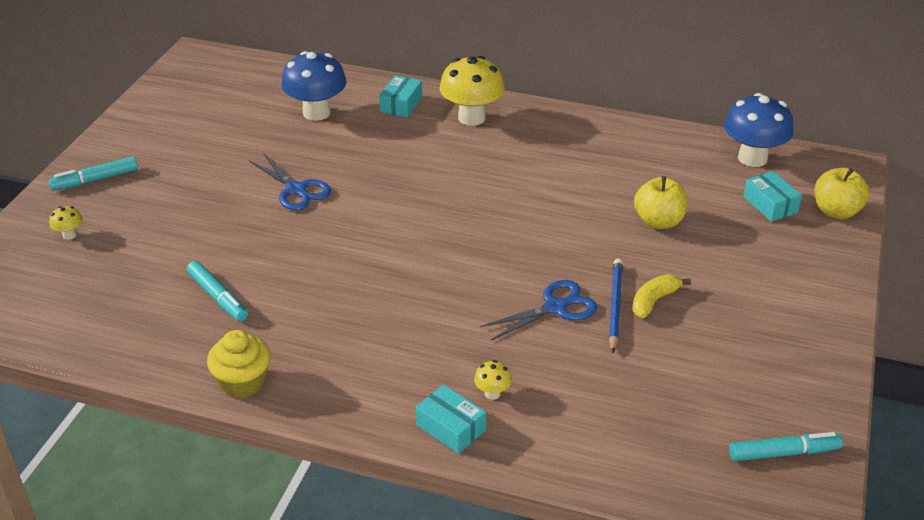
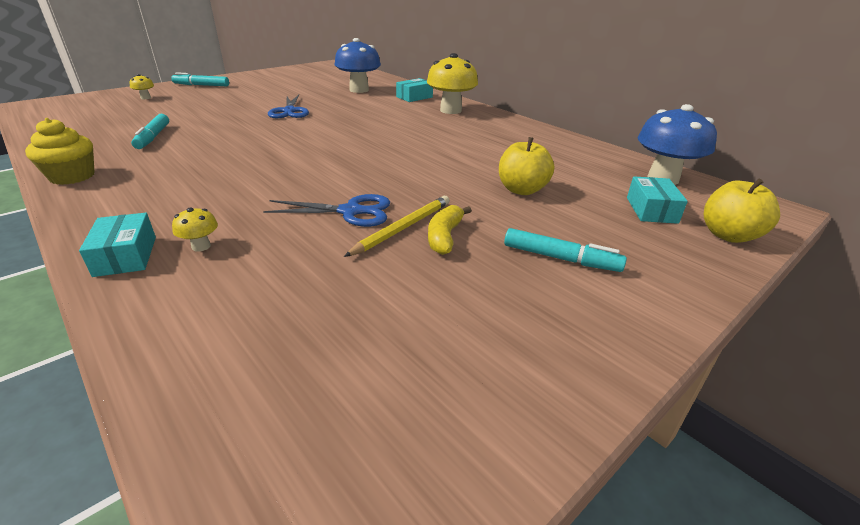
camera: 30 degrees right, 5 degrees down
(615, 306) = (403, 228): blue pencil -> yellow pencil
(654, 301) = (445, 237): yellow banana -> yellow banana turned 60 degrees counterclockwise
(783, 453) = (401, 456): turquoise marker -> turquoise marker (560, 258)

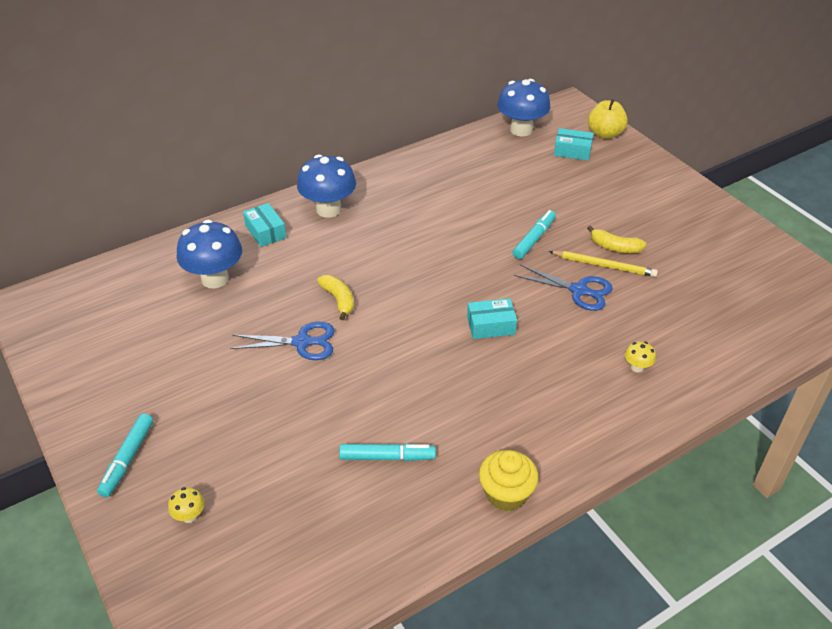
camera: 80 degrees left, 10 degrees up
(126, 256) = (653, 406): turquoise box -> turquoise box (491, 326)
(336, 118) = (338, 300): none -> yellow banana
(351, 211) = (579, 290): blue scissors -> blue scissors turned 105 degrees clockwise
(403, 228) = (604, 265): yellow pencil -> yellow pencil turned 150 degrees clockwise
(450, 110) = (328, 209): yellow mushroom -> blue mushroom
(521, 190) = (540, 200): yellow apple -> none
(560, 258) = (637, 204): turquoise marker -> turquoise marker (534, 239)

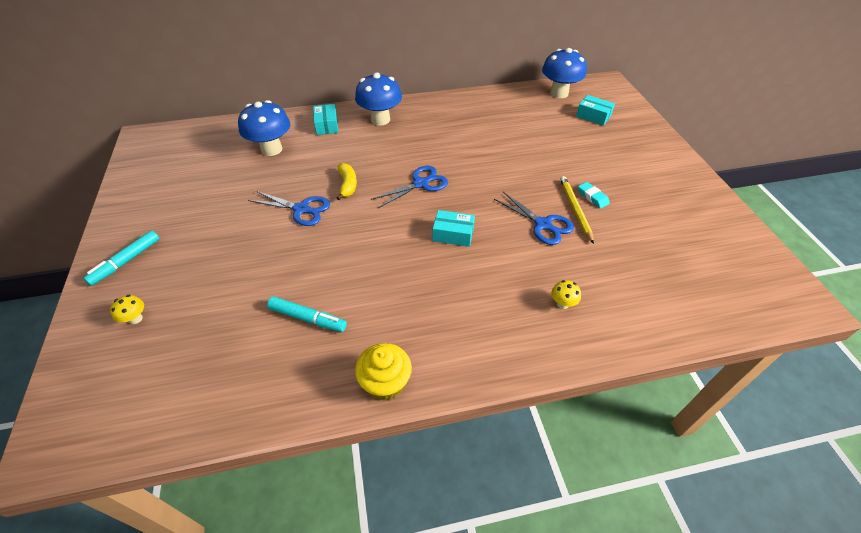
camera: 20 degrees right, 5 degrees up
(423, 277) = (421, 183): none -> blue scissors
(534, 239) = (526, 175): turquoise marker -> none
(604, 265) = (575, 209): yellow pencil -> yellow pencil turned 135 degrees counterclockwise
(605, 134) = (627, 108): yellow apple -> none
(615, 247) = (592, 197): yellow banana -> turquoise eraser

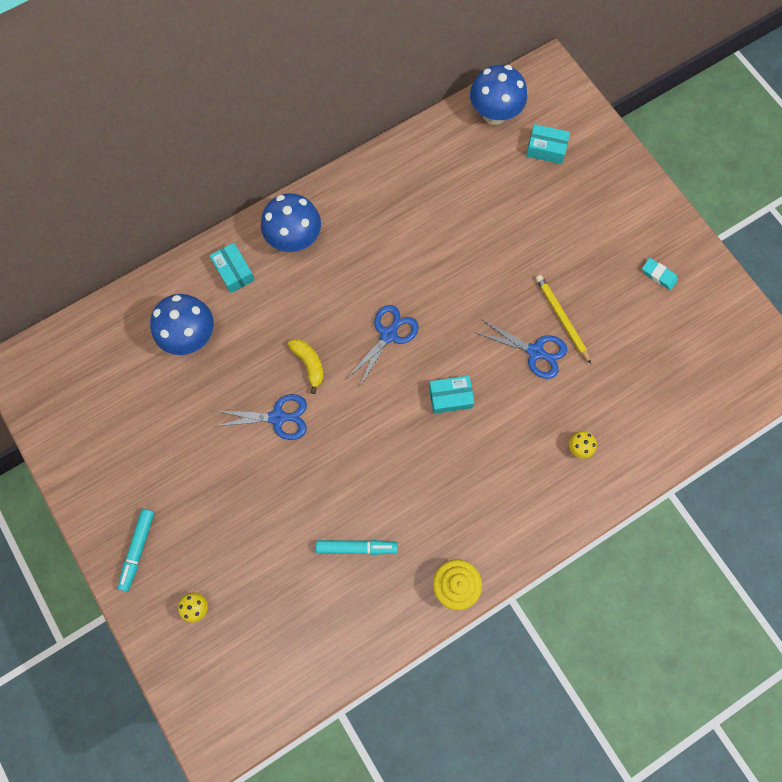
camera: 20 degrees left, 25 degrees up
(592, 197) = (575, 293): turquoise eraser -> turquoise eraser (658, 275)

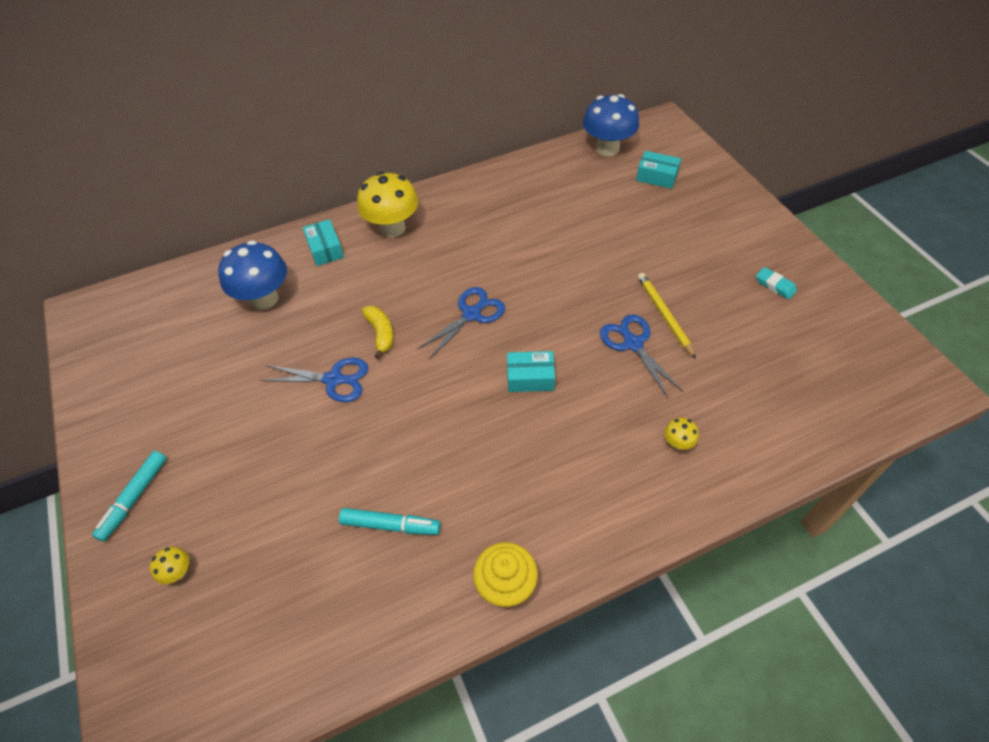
camera: 10 degrees right, 20 degrees down
(294, 239) = (392, 228): blue mushroom -> yellow mushroom
(535, 352) = (632, 343): blue scissors -> blue scissors turned 150 degrees counterclockwise

